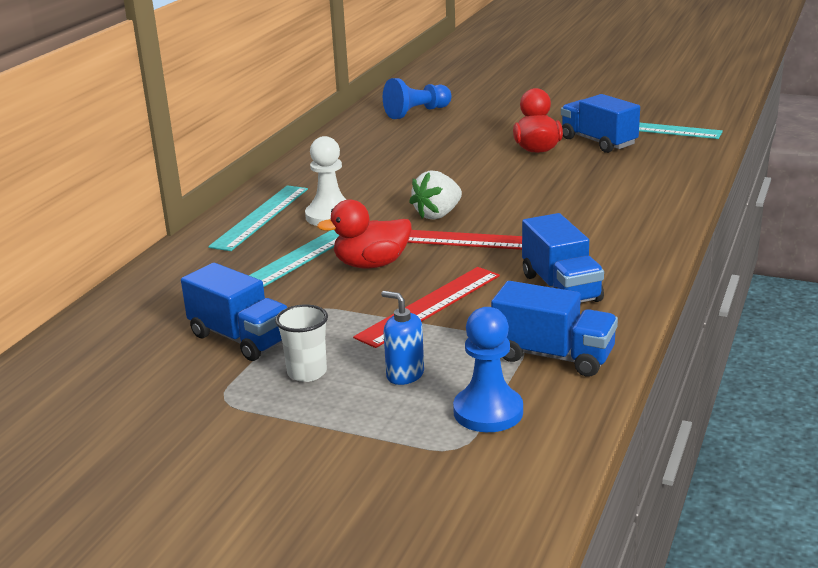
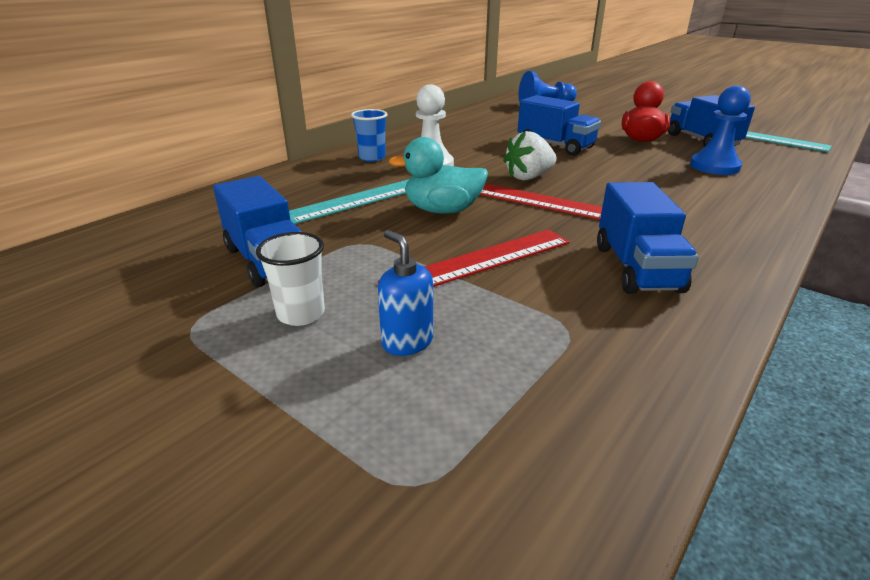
camera: 15 degrees right, 5 degrees up
(260, 217) = (372, 158): turquoise ruler -> blue cup
(371, 264) = (442, 210): red duck -> turquoise duck
(488, 412) = (487, 428): blue pawn -> blue pawn (714, 166)
(553, 356) = (606, 357): blue truck -> blue truck (555, 146)

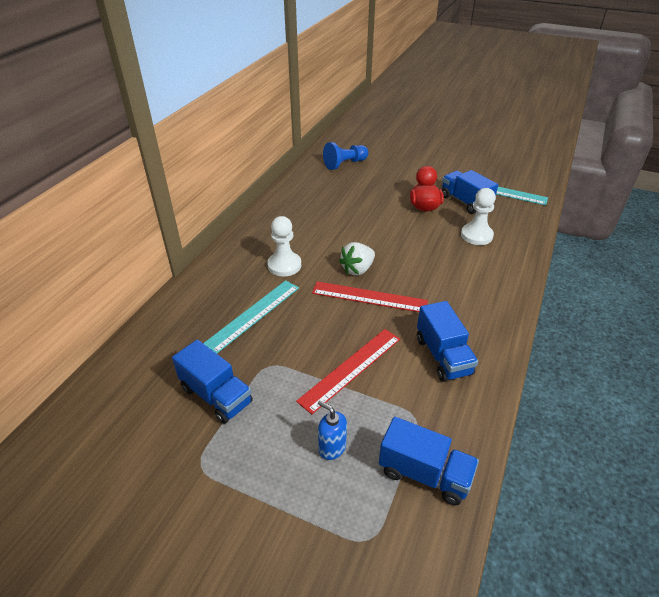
camera: 15 degrees left, 10 degrees up
(301, 314) = (261, 439): white cup -> none
(372, 158) = (237, 262): blue cup -> none
(442, 210) = (311, 319): turquoise duck -> none
(555, 146) = (366, 225): blue truck -> blue truck (424, 474)
(714, 166) = (476, 235): blue pawn -> white pawn

